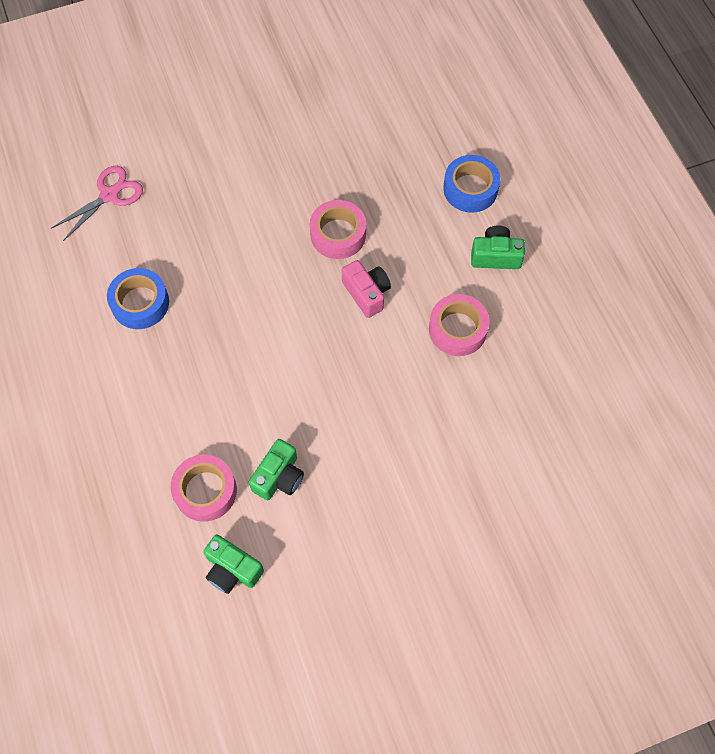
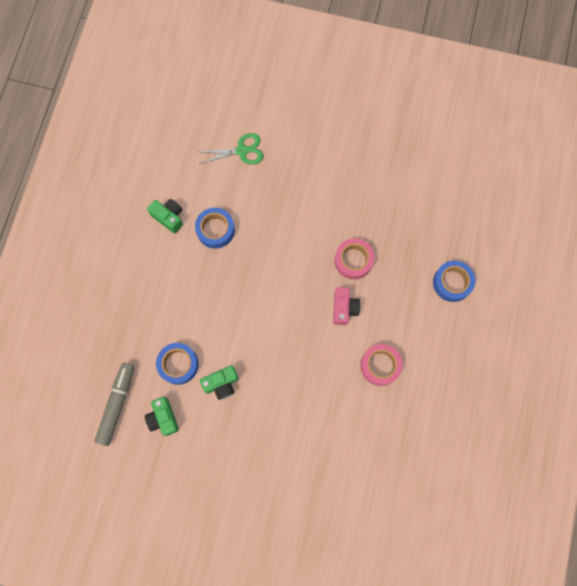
camera: 35 degrees right, 10 degrees up
(109, 195) = (242, 151): pink scissors -> green scissors
(157, 595) = (117, 404): none -> grey marker
(205, 491) = (178, 364): pink tape -> blue tape
(495, 256) = (435, 335): green camera -> green camera (169, 217)

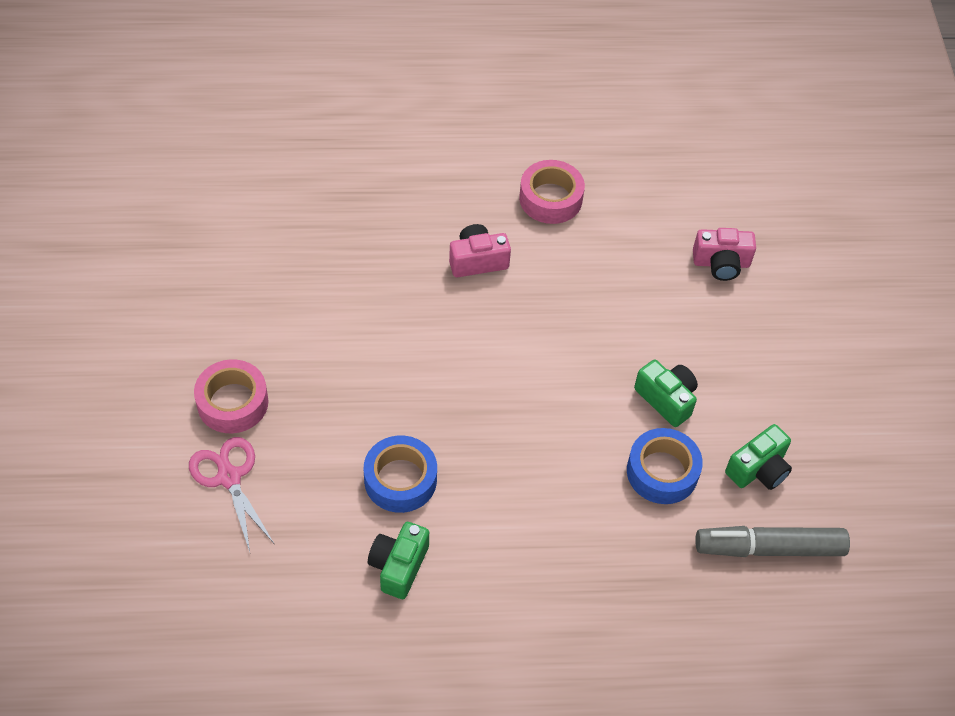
camera: 110 degrees left, 20 degrees down
(242, 151) = (229, 477): green scissors -> pink scissors
(305, 453) = (721, 263): none -> pink camera
(353, 260) = (392, 264): pink tape -> pink tape (232, 402)
(452, 283) = (388, 136): blue tape -> none

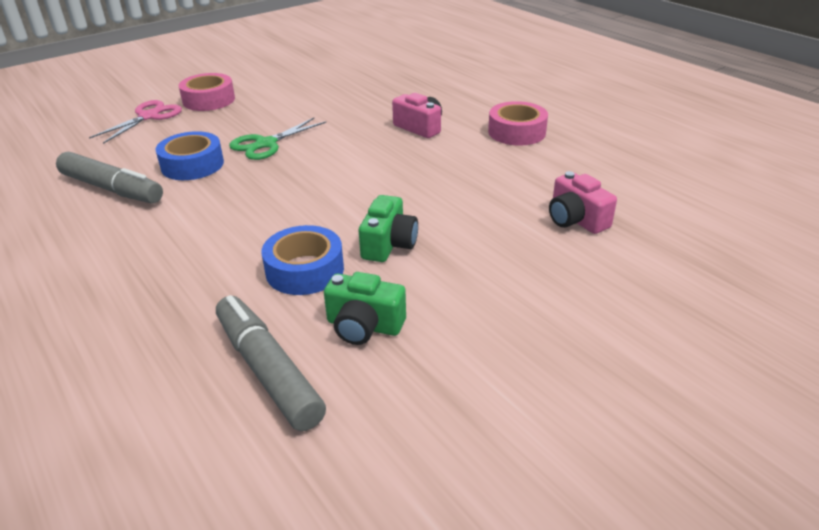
camera: 60 degrees right, 20 degrees down
(399, 566) = (112, 189): green camera -> grey marker
(404, 399) = (266, 144): none -> green scissors

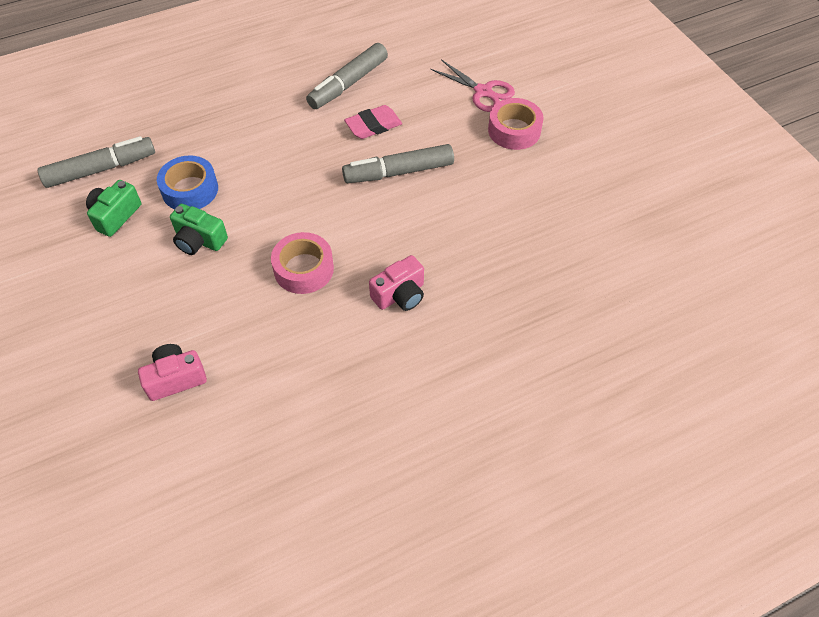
camera: 100 degrees right, 20 degrees up
(192, 165) = (373, 125): blue tape -> pink eraser
(266, 144) = (399, 172): green scissors -> grey marker
(516, 132) = (362, 382): pink tape -> pink tape (304, 269)

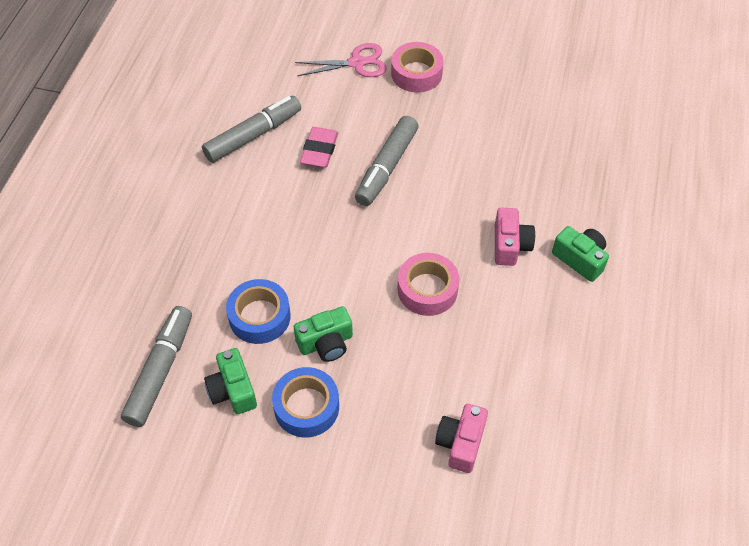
camera: 50 degrees left, 0 degrees up
(134, 264) = (306, 407): none -> blue tape
(348, 84) = (253, 135): grey marker -> grey marker turned 120 degrees counterclockwise
(434, 352) = (580, 259): none -> green camera

